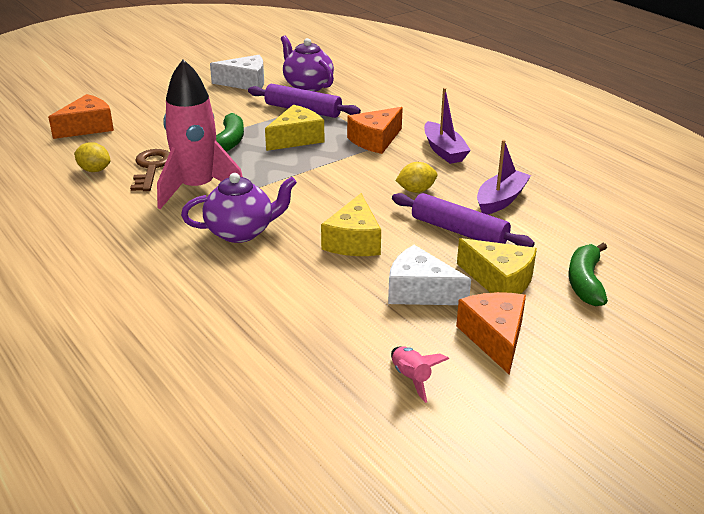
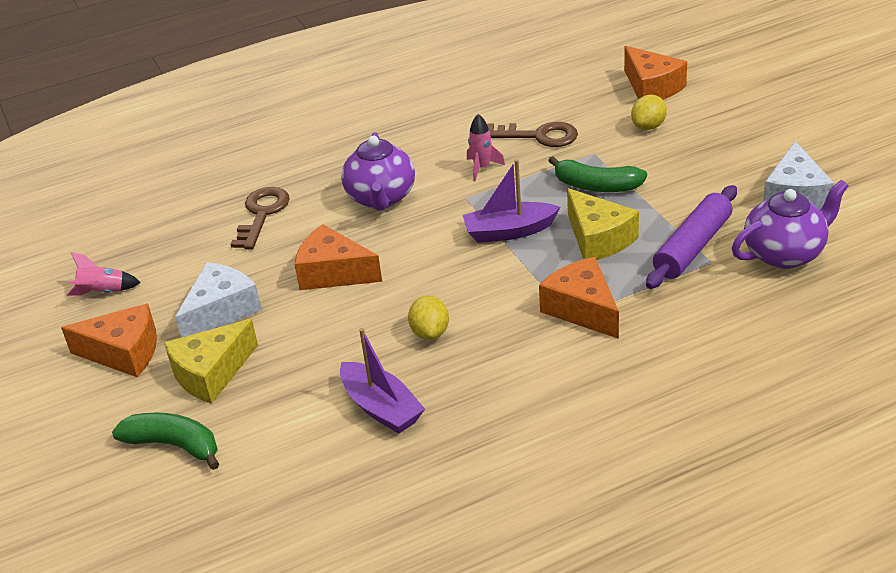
camera: 105 degrees right, 5 degrees up
(94, 170) = (541, 102): yellow lemon -> yellow lemon (648, 126)
(197, 189) = (482, 168): pink rocket -> pink rocket, size x0.41
(267, 296) = (262, 214): none -> brown key
(354, 241) = (333, 273): yellow cheese -> orange cheese
(444, 151) = (537, 373): purple boat -> purple boat (509, 231)
(459, 231) = (322, 357): purple rolling pin -> none

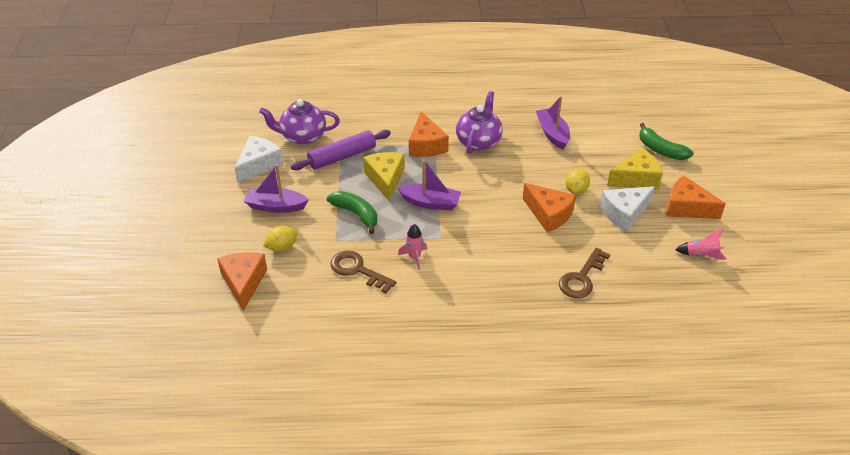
camera: 160 degrees left, 5 degrees up
(381, 198) = (495, 259): purple teapot -> purple teapot (478, 141)
(430, 332) = (510, 160): yellow lemon -> yellow lemon (576, 190)
(708, 160) = (276, 206): none -> purple boat

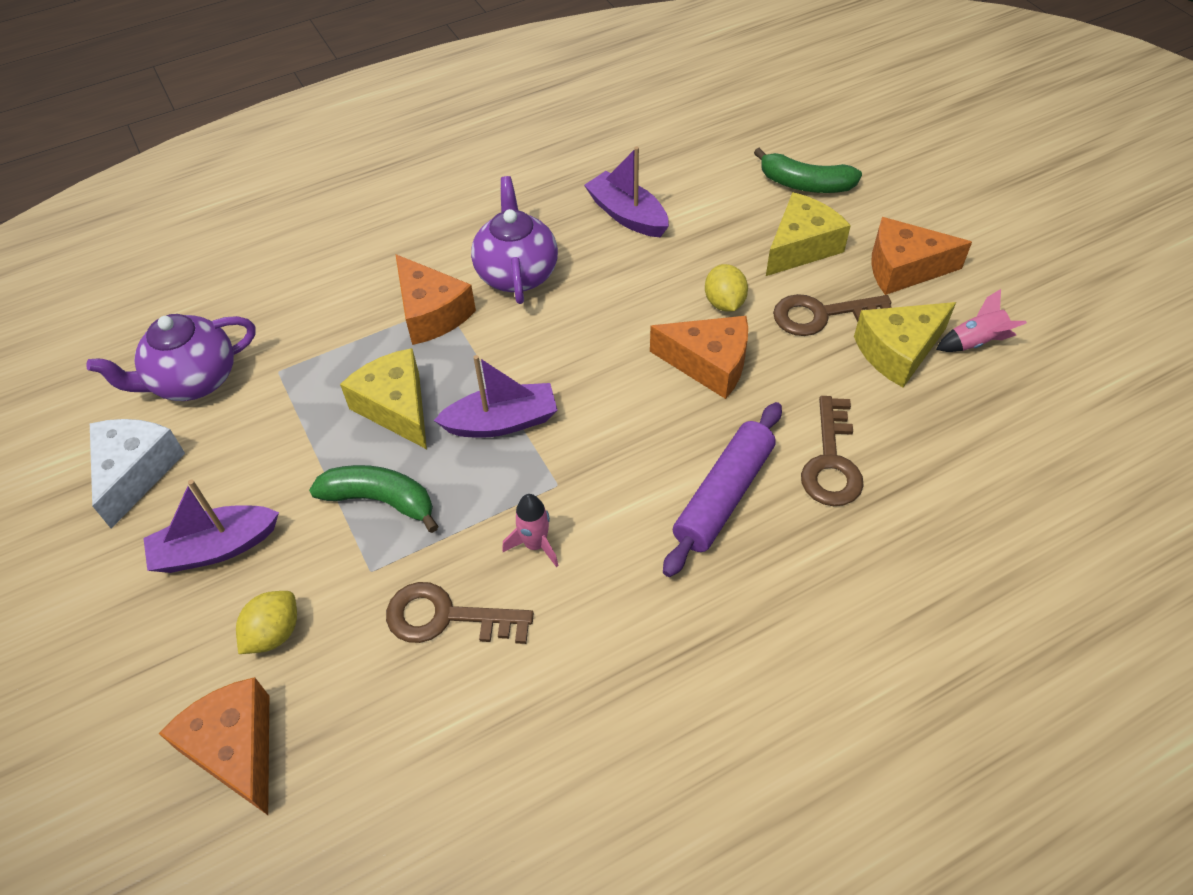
camera: 25 degrees left, 10 degrees up
(342, 156) = (291, 392): purple rolling pin -> purple rolling pin (723, 495)
(624, 213) = (822, 315): white cheese -> brown key
(654, 244) = (898, 351): none -> yellow cheese

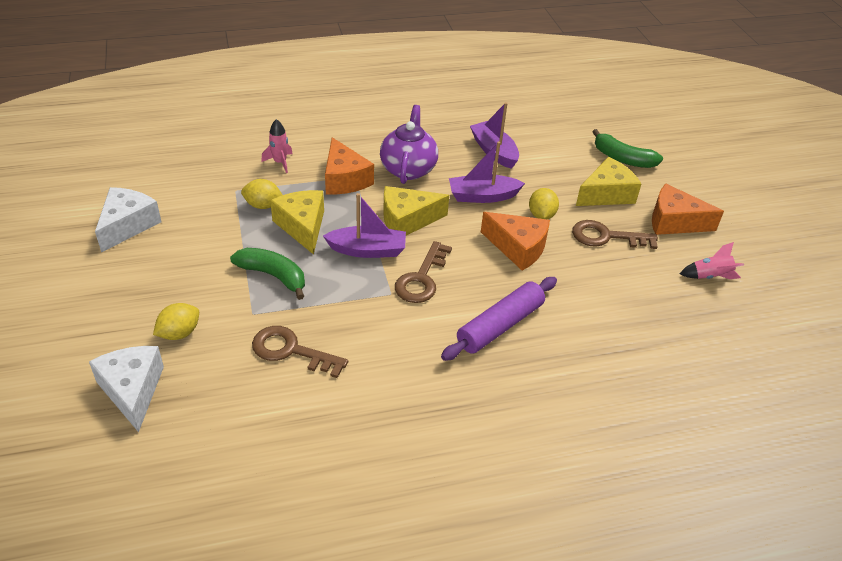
camera: 10 degrees right, 10 degrees down
(193, 381) = (181, 184): purple teapot -> none
(215, 548) = (161, 278): purple boat -> purple boat (482, 196)
(236, 749) = (132, 391): orange cheese -> white cheese
(327, 387) = (263, 205): none -> yellow lemon
(535, 544) = (364, 324): pink rocket -> pink rocket (280, 162)
(831, 461) = (581, 323): brown key -> brown key (421, 278)
(898, 351) = (652, 270): yellow cheese -> yellow cheese (407, 220)

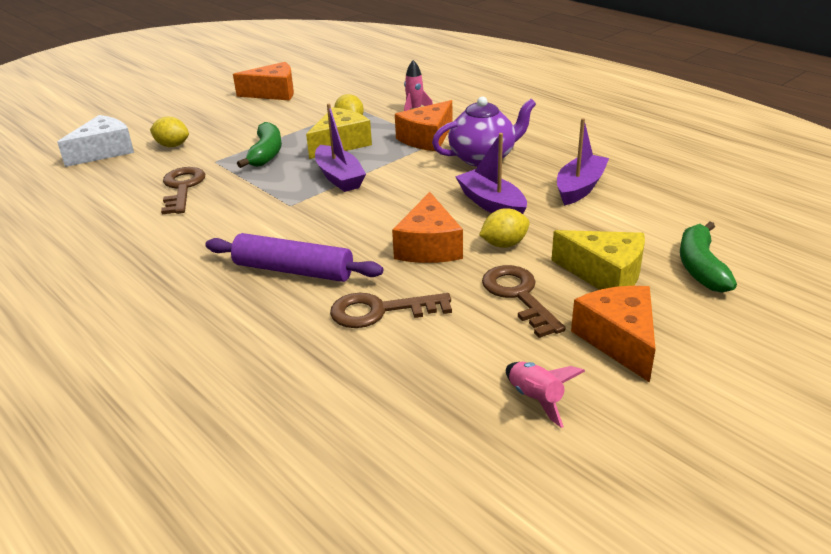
camera: 65 degrees right, 10 degrees down
(127, 225) = (273, 93): white cheese -> orange cheese
(407, 220) = (403, 181): yellow cheese -> none
(421, 278) = (325, 212): brown key -> brown key (380, 311)

